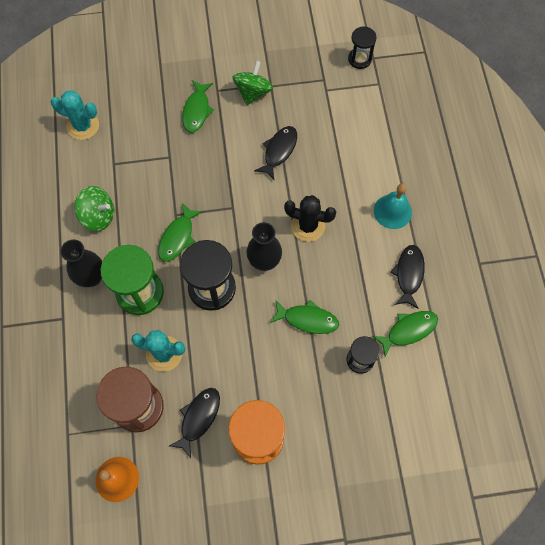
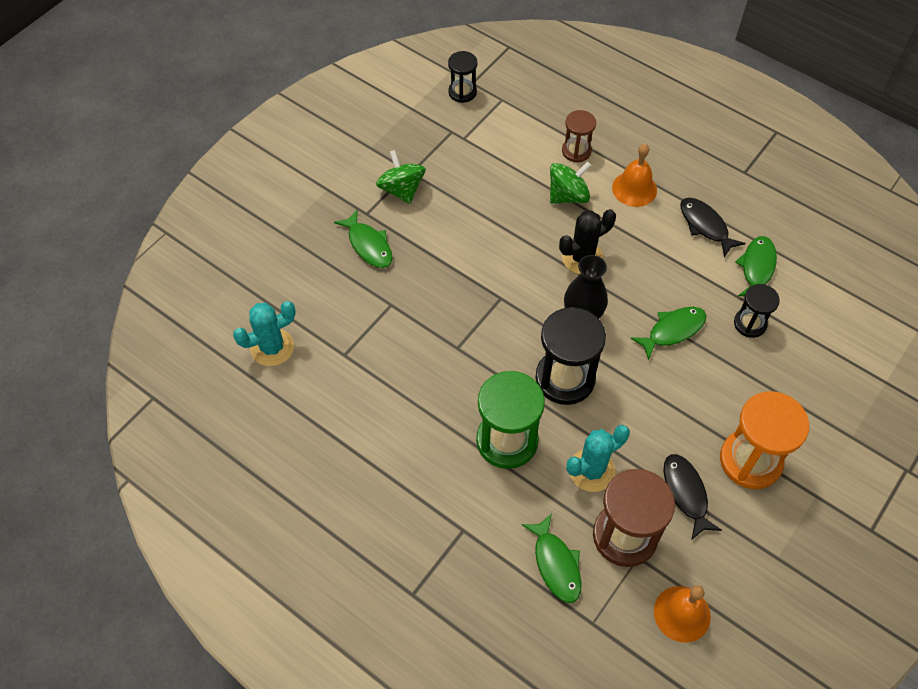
camera: 45 degrees left, 10 degrees down
(92, 277) = (447, 469): black vase -> none
(98, 216) = (386, 411): green spinning top -> green spinning top (568, 196)
(178, 237) = (483, 364): green fish -> green fish (556, 564)
(279, 151) = (484, 219): black fish -> none
(385, 156) = (576, 151): none -> brown hourglass
(392, 211) = (634, 189): turquoise bell -> orange bell

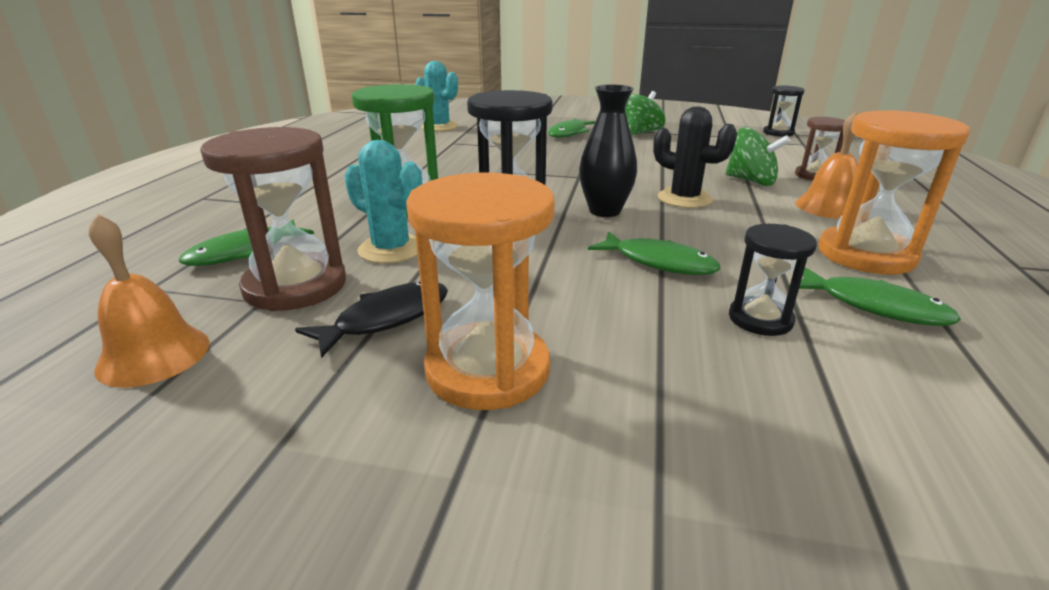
camera: 65 degrees right, 30 degrees down
(705, 226) = (865, 255): black fish -> orange hourglass
(757, 268) = (874, 306): green fish -> green fish turned 45 degrees clockwise

